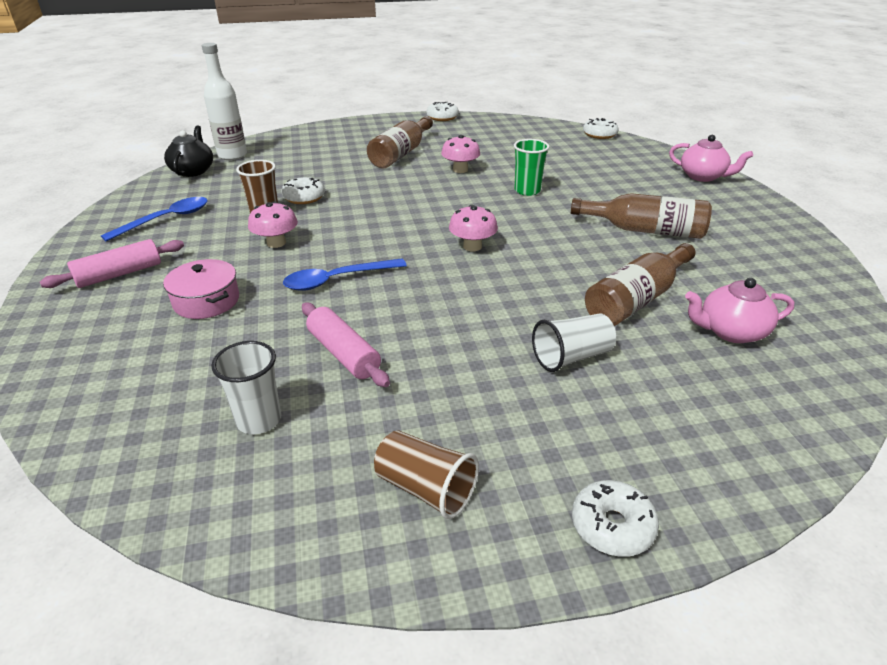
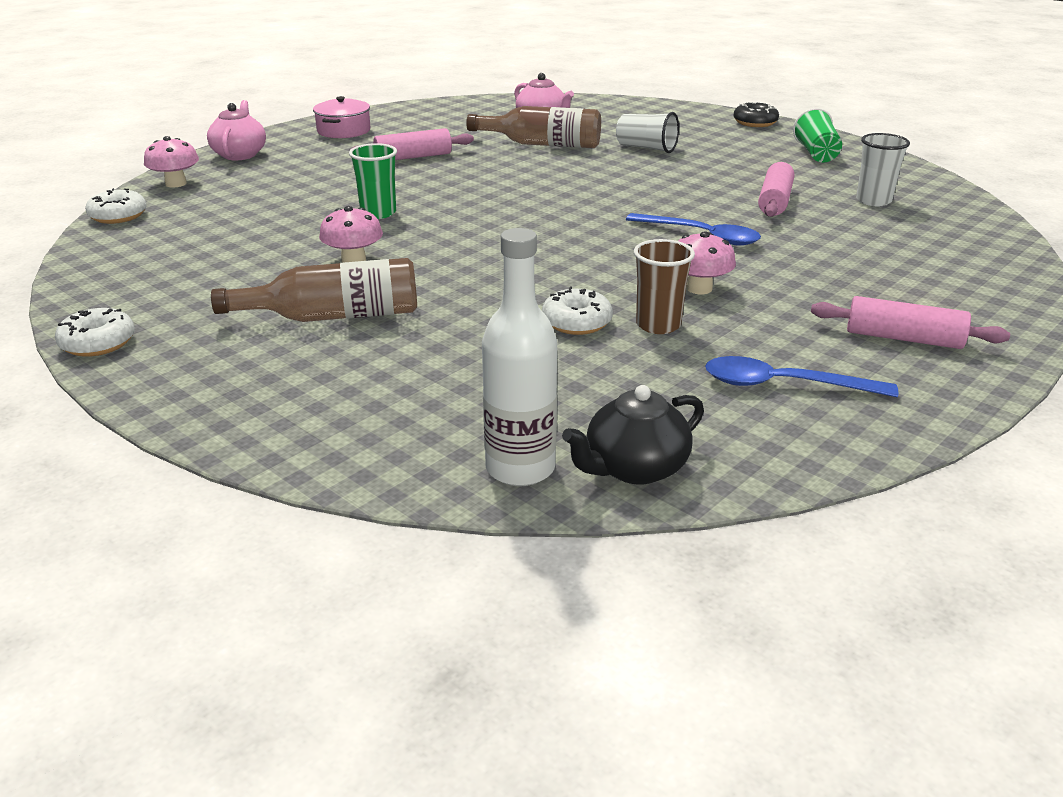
camera: 125 degrees left, 5 degrees down
(206, 301) = (835, 272): pink pot -> pink pot (343, 130)
(425, 488) = (816, 154): brown cup -> green cup
(472, 246) = (549, 205): pink mushroom -> pink mushroom (176, 183)
(612, 526) = (755, 123): white donut -> black donut
(645, 230) = (413, 157): brown bottle -> pink rolling pin

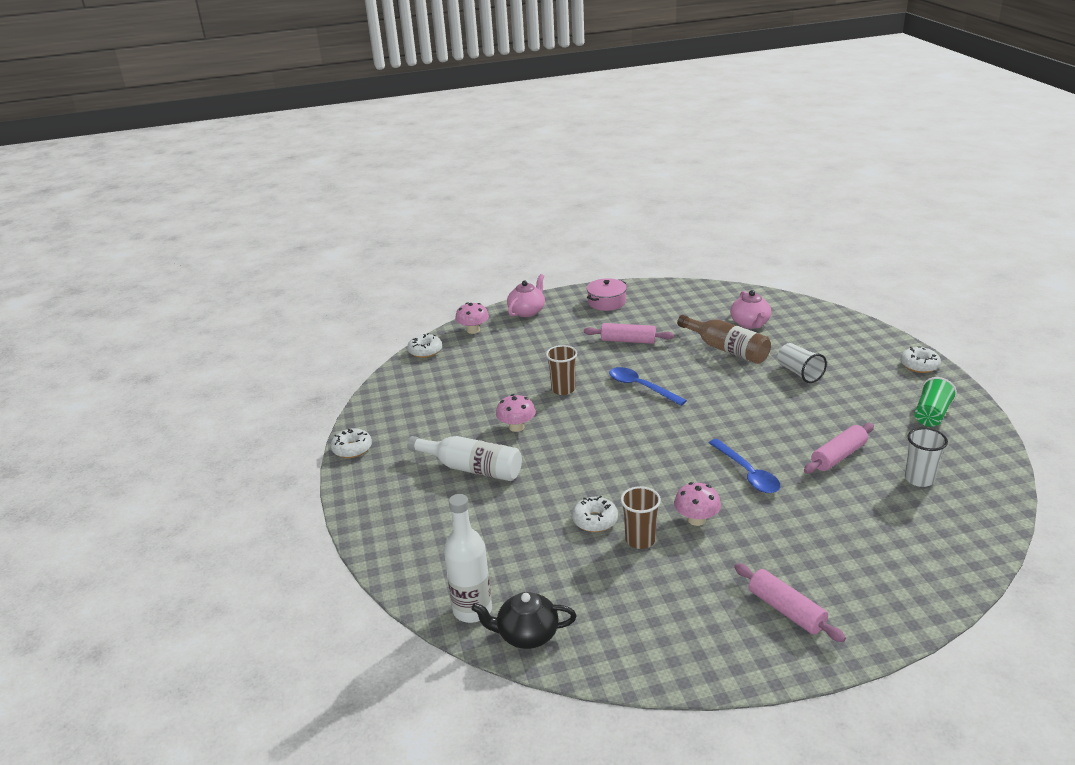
camera: 35 degrees right, 0 degrees up
(334, 316) = (472, 468): brown bottle -> white bottle
(378, 213) = (563, 389): green cup -> brown cup
(755, 123) = (919, 365): black donut -> white donut
(784, 385) = (667, 614): blue spoon -> blue spoon (641, 387)

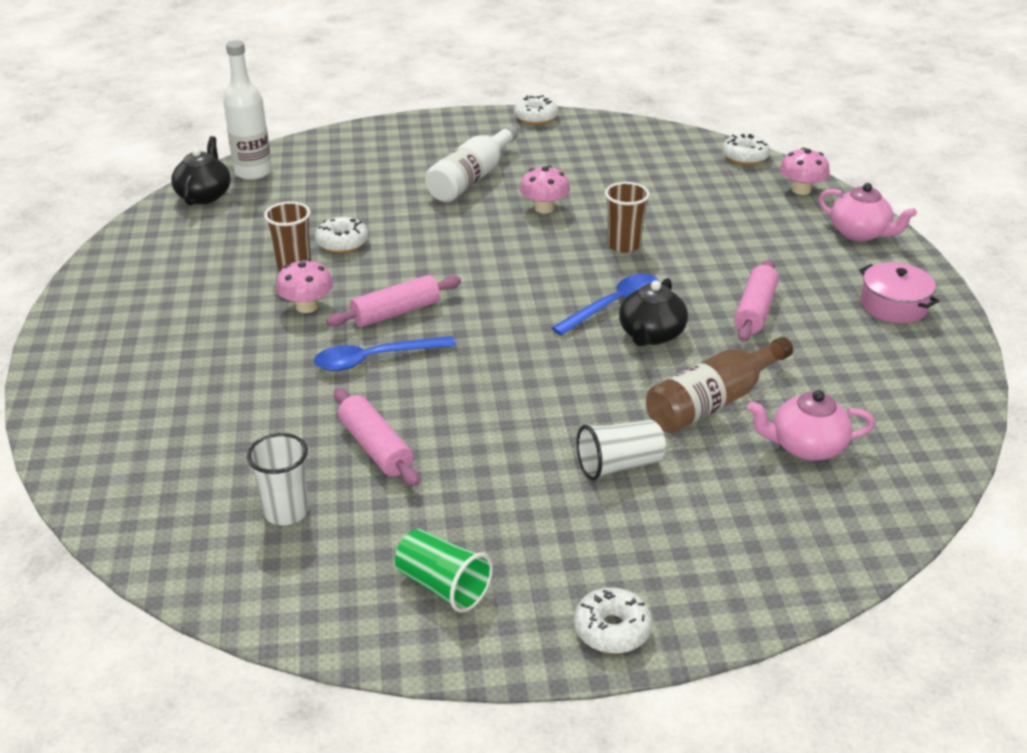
camera: 95 degrees right, 5 degrees up
(669, 372) = (651, 335): none -> black teapot
(786, 610) = (130, 339): pink rolling pin -> pink rolling pin (396, 312)

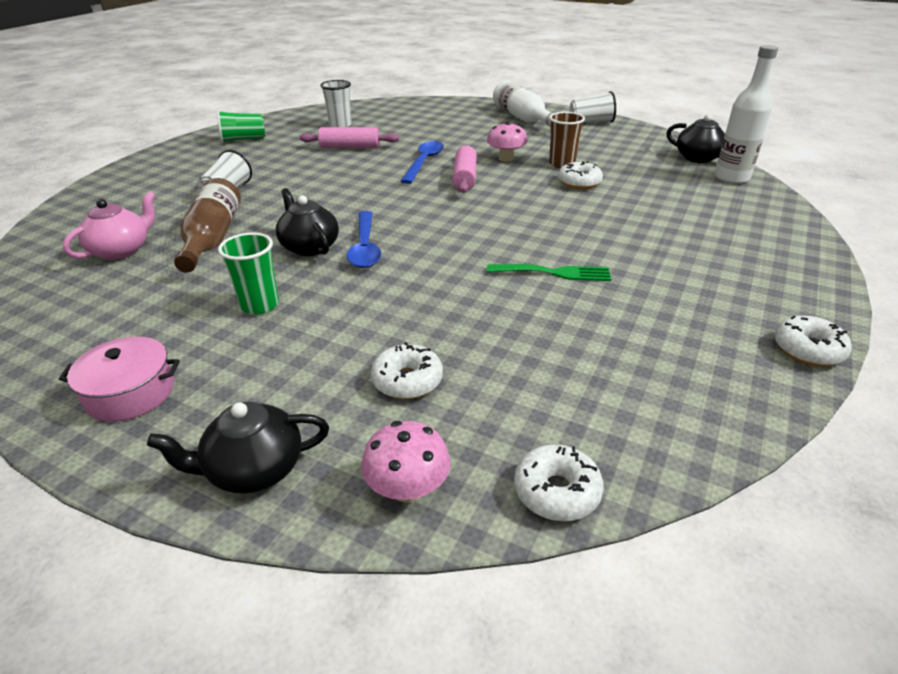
camera: 125 degrees right, 0 degrees up
(106, 287) = (591, 122): none -> white cup
(471, 179) = (651, 257): white bottle -> white bottle (522, 118)
(544, 208) = (554, 273): pink mushroom -> green fork
(612, 629) = (154, 160): white donut -> white donut (407, 380)
(623, 245) = (442, 286): brown cup -> none
(755, 311) = (260, 305): pink rolling pin -> green cup
(860, 233) = (253, 469): pink teapot -> black teapot

